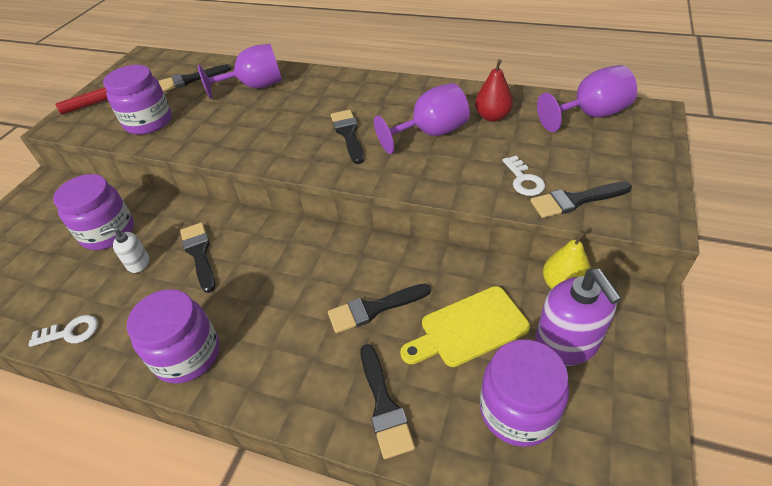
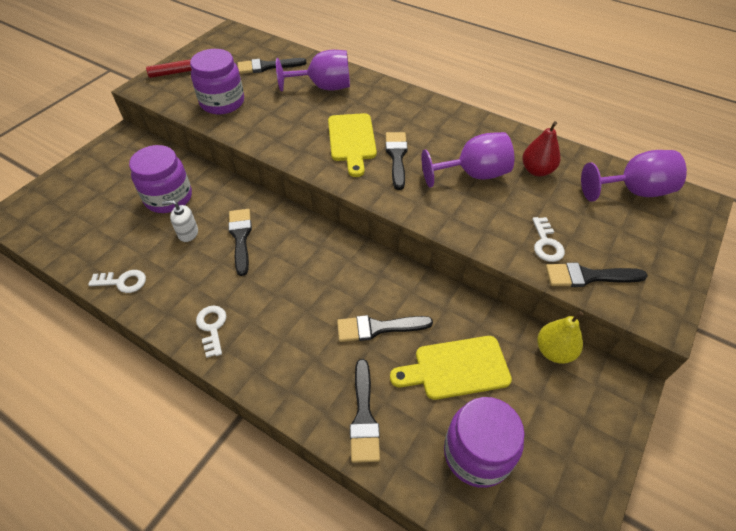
camera: 10 degrees right, 5 degrees up
(187, 355) = (212, 327): purple jar -> white key
(297, 129) = (352, 140): none -> yellow cutting board
(566, 343) = (539, 406): purple soap dispenser -> none

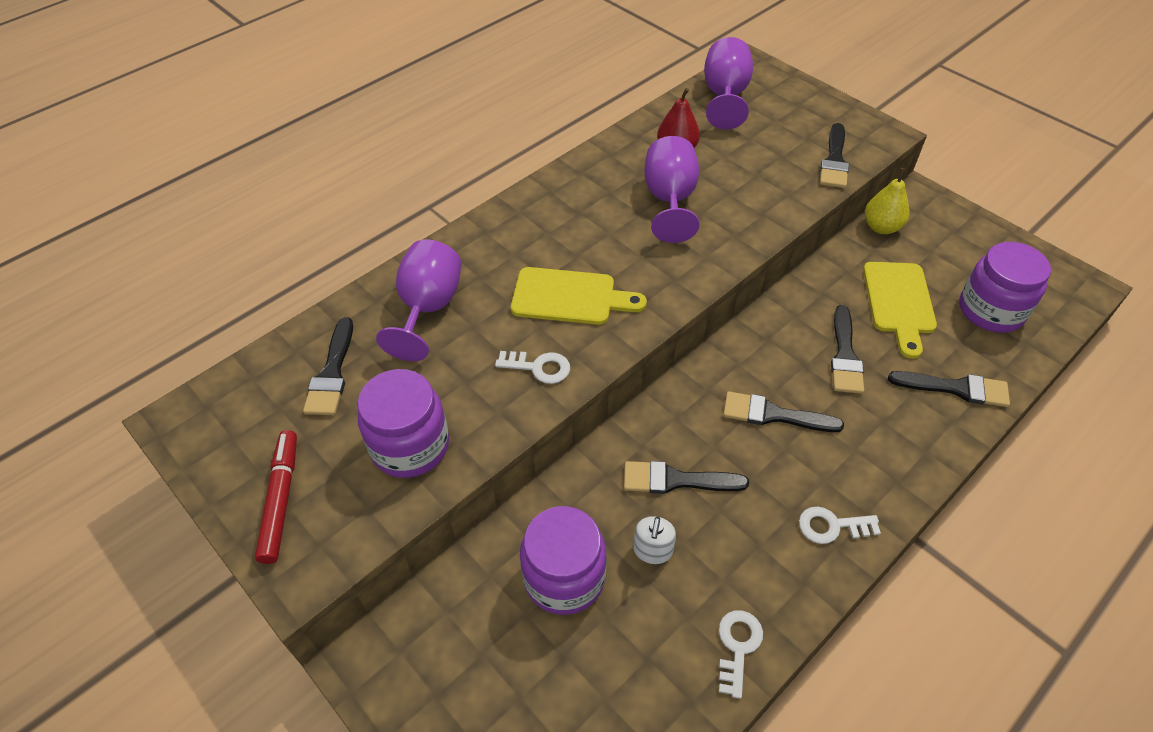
camera: 75 degrees left, 0 degrees up
(396, 157) = (618, 259): black brush -> black brush (773, 415)
(546, 243) = (788, 175): white key -> white key (539, 367)

